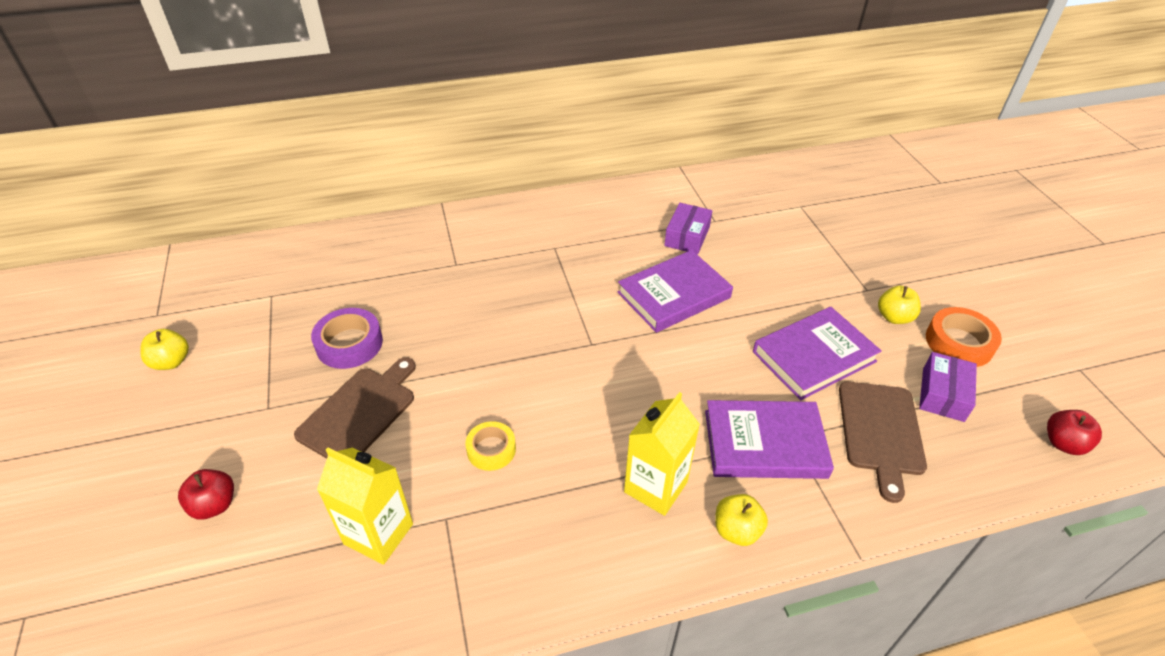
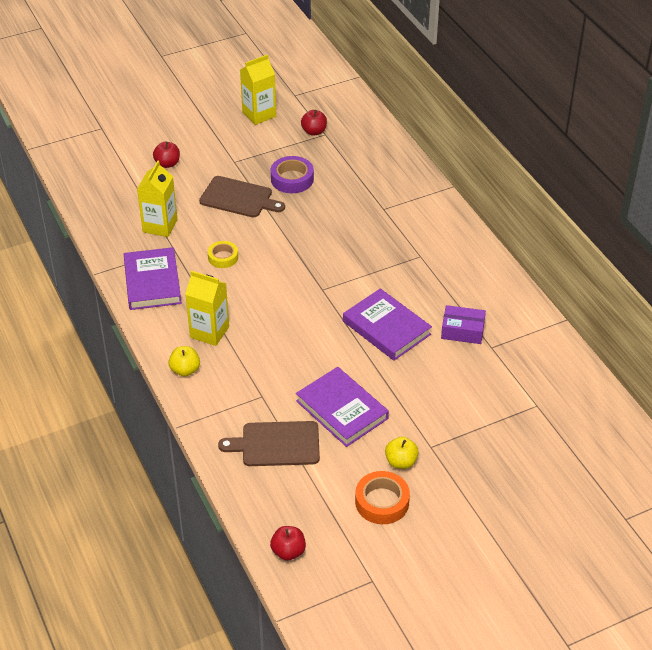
camera: 80 degrees right, 0 degrees up
(171, 362) = (259, 114): yellow apple -> yellow carton
(257, 306) = (314, 131): none -> red apple
(764, 443) = (253, 382): purple book -> purple book (152, 282)
(943, 394) = (321, 484): purple box -> none

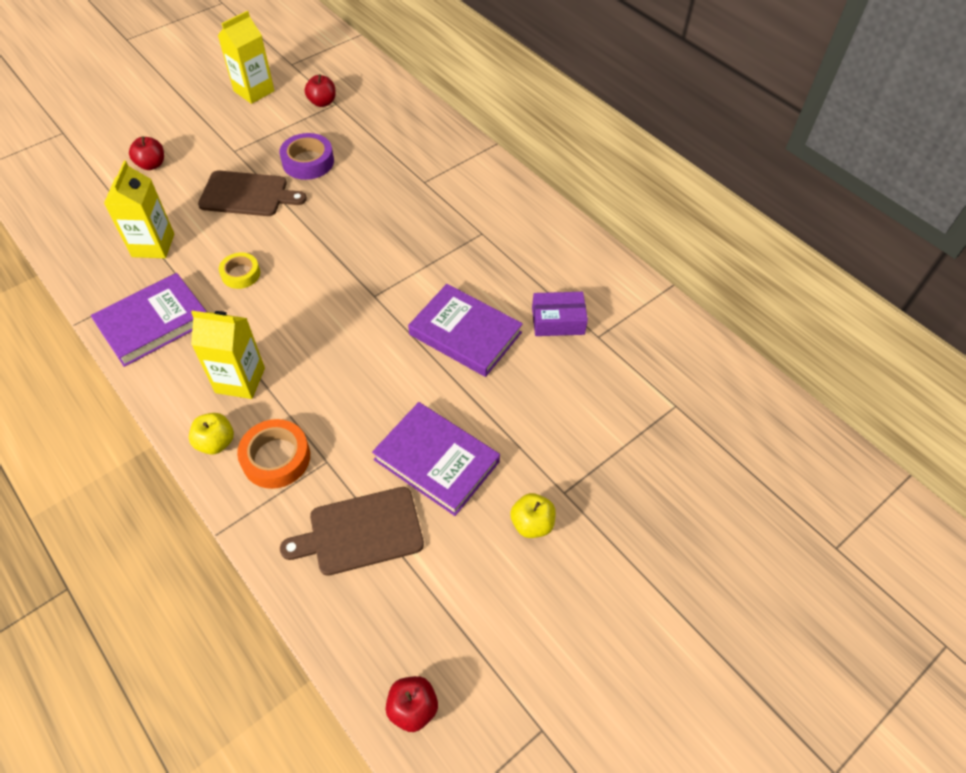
camera: 15 degrees left, 10 degrees up
(152, 282) = (153, 323): purple book -> purple book turned 75 degrees clockwise
(382, 502) = (523, 593): orange tape -> orange tape (276, 458)

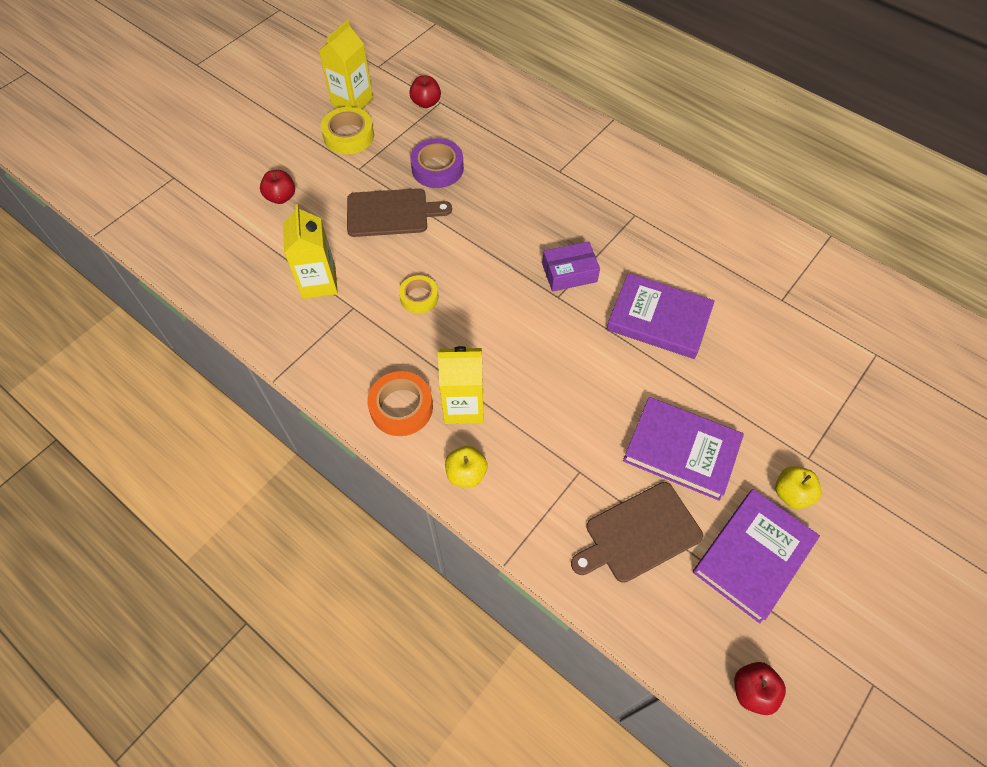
camera: 10 degrees left, 5 degrees up
(153, 323) = (353, 363): purple book -> purple book (753, 556)
(237, 121) = (349, 136): none -> yellow tape
(276, 458) = (530, 477): orange tape -> orange tape (401, 407)
(558, 321) = (739, 291): purple box -> purple box (569, 273)

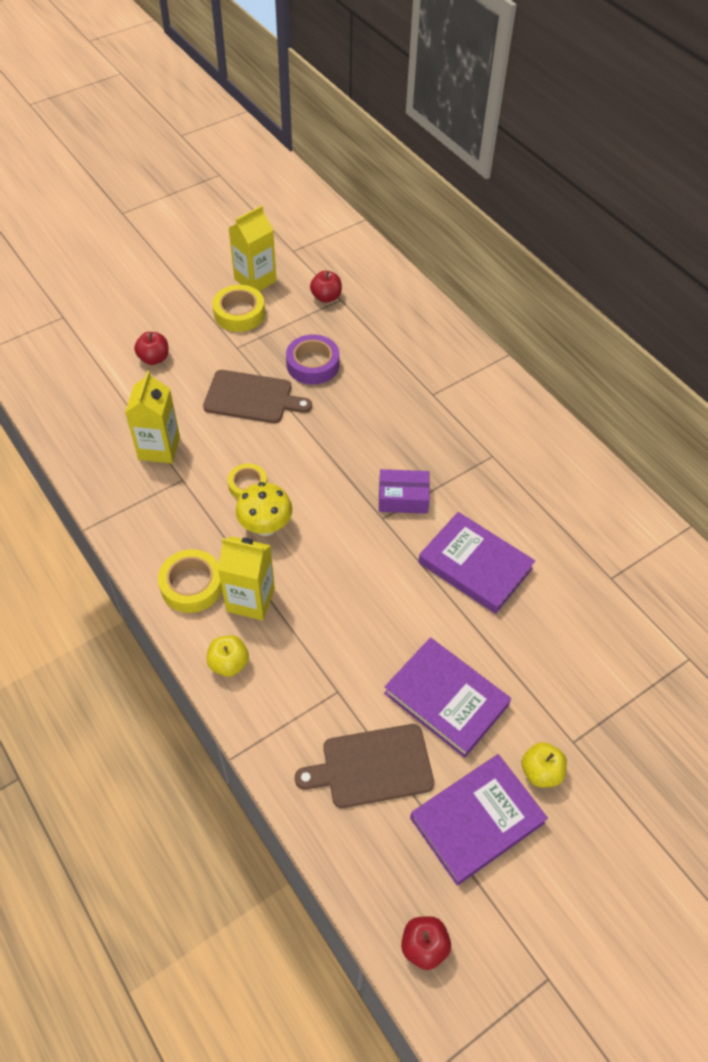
camera: 15 degrees right, 5 degrees down
(401, 407) = (192, 585): orange tape -> yellow tape
(451, 332) = (265, 526): none -> yellow mushroom

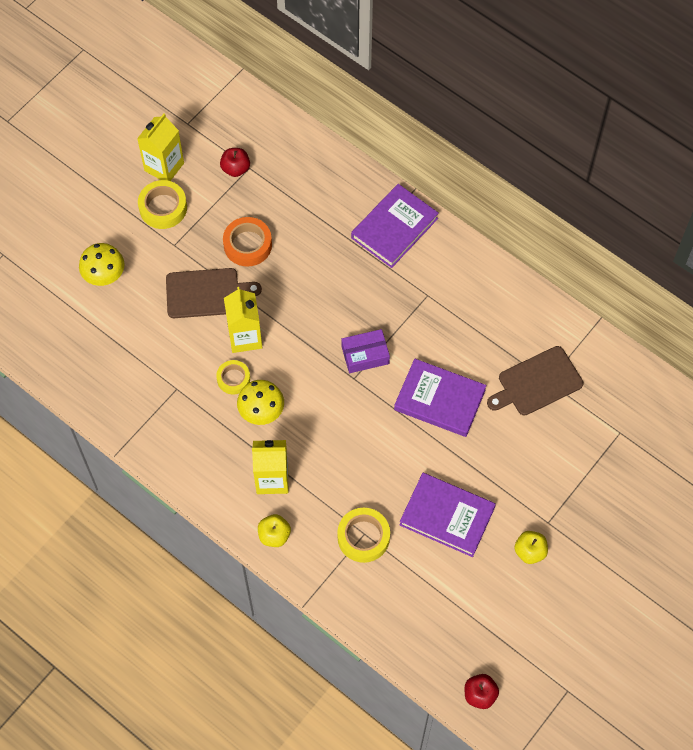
camera: 15 degrees left, 10 degrees up
(154, 358) = (105, 276): red apple -> yellow mushroom
(159, 448) = (145, 364): yellow carton -> yellow carton (245, 337)
(192, 585) = (221, 480): yellow tape -> yellow tape (363, 537)
(313, 364) = (247, 245): purple tape -> orange tape
(372, 766) = (408, 582): brown cutting board -> brown cutting board (537, 382)
(477, 820) = (493, 600): purple book -> purple book (394, 228)

